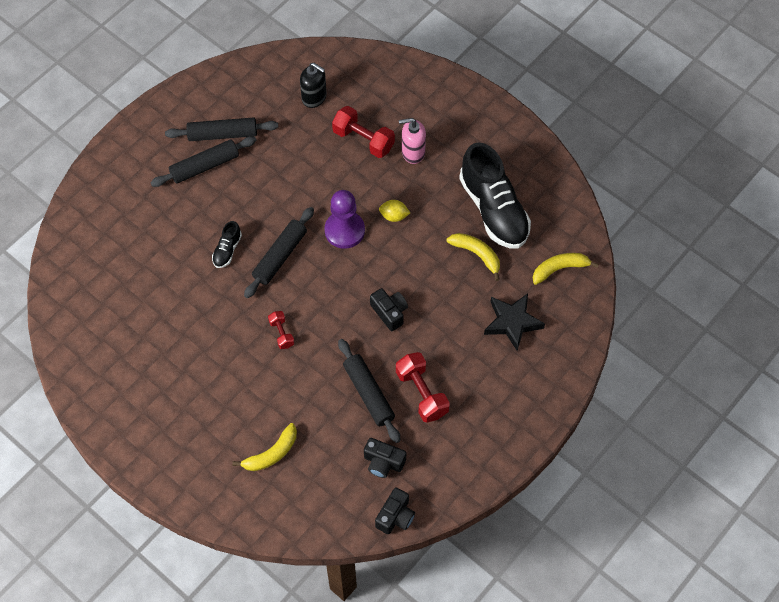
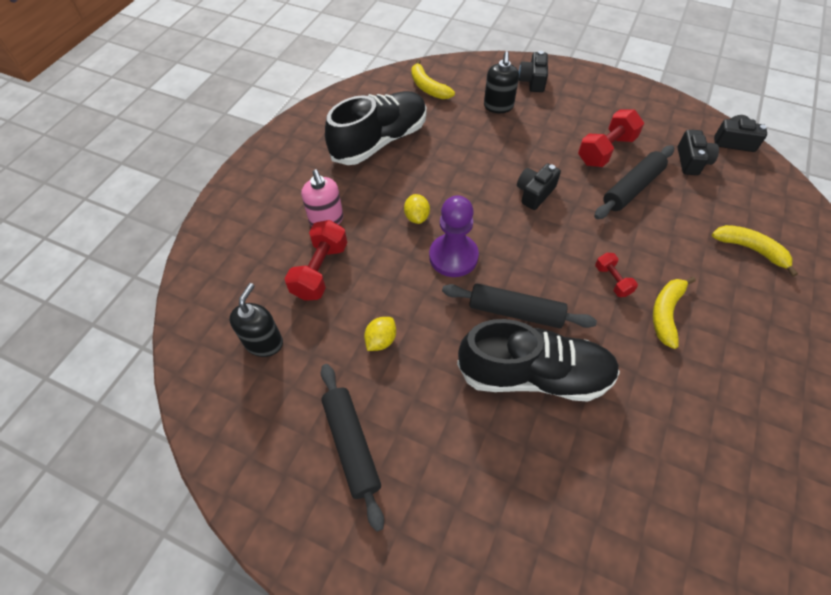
camera: 105 degrees left, 5 degrees down
(204, 166) = (414, 452): black rolling pin -> none
(227, 250) = (534, 375): black shoe -> black shoe, size x2.30
(281, 333) = (612, 280): red dumbbell -> red dumbbell turned 75 degrees counterclockwise
(289, 166) = (381, 340): none -> yellow lemon
(477, 255) = (437, 143): yellow banana -> yellow banana (666, 313)
(512, 322) = (498, 106): black star -> black soap dispenser
(542, 368) = (532, 81): none -> black camera

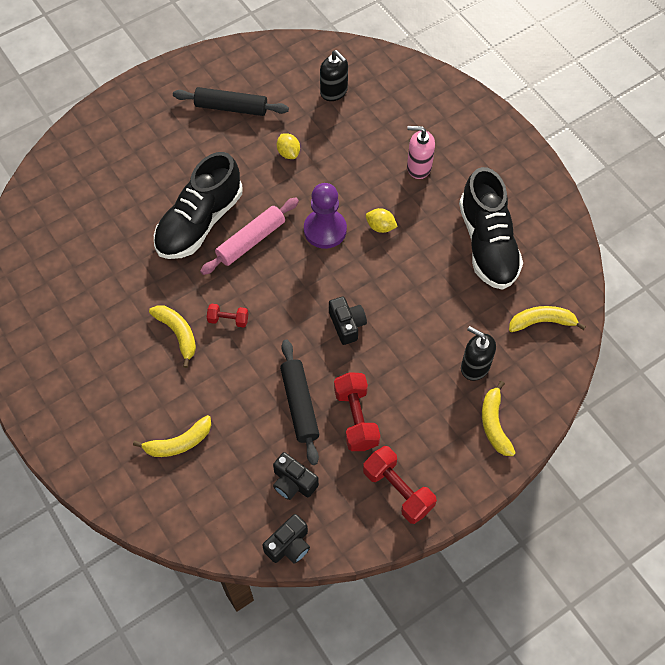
camera: 120 degrees right, 5 degrees up
(320, 271) = (371, 144): red dumbbell -> red dumbbell (398, 490)
(515, 311) = (251, 240): black rolling pin -> pink rolling pin
(532, 81) = (494, 424): black camera -> yellow banana

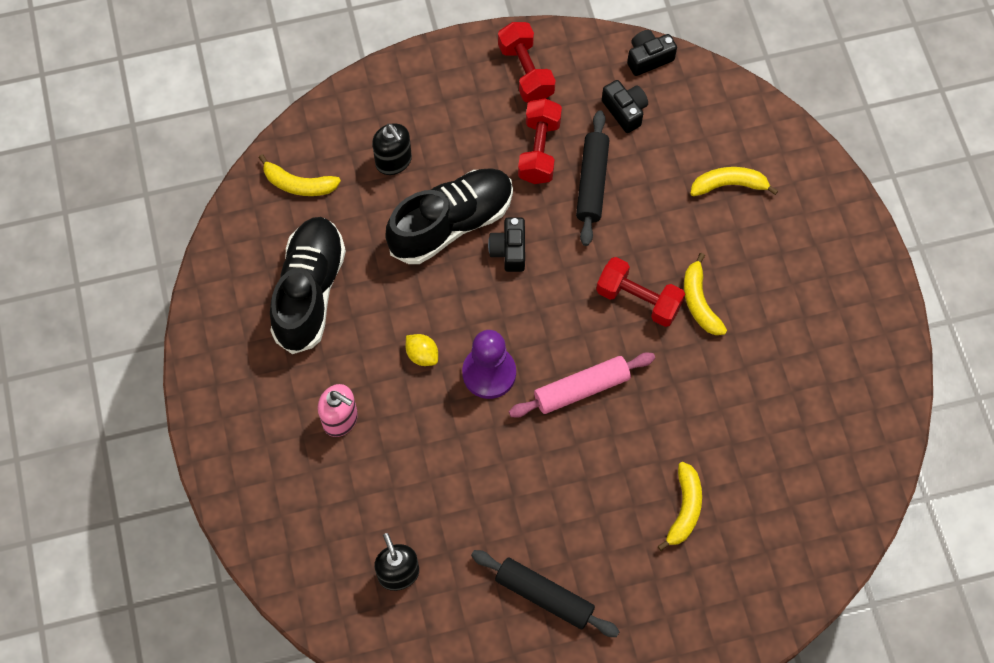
camera: 160 degrees left, 5 degrees up
(199, 222) = (636, 435): black shoe -> black shoe (451, 224)
(228, 319) = (638, 300): red dumbbell -> red dumbbell, size x1.79
(288, 153) = (493, 497): yellow lemon -> none
(494, 424) = (402, 100): yellow banana -> yellow banana (684, 509)

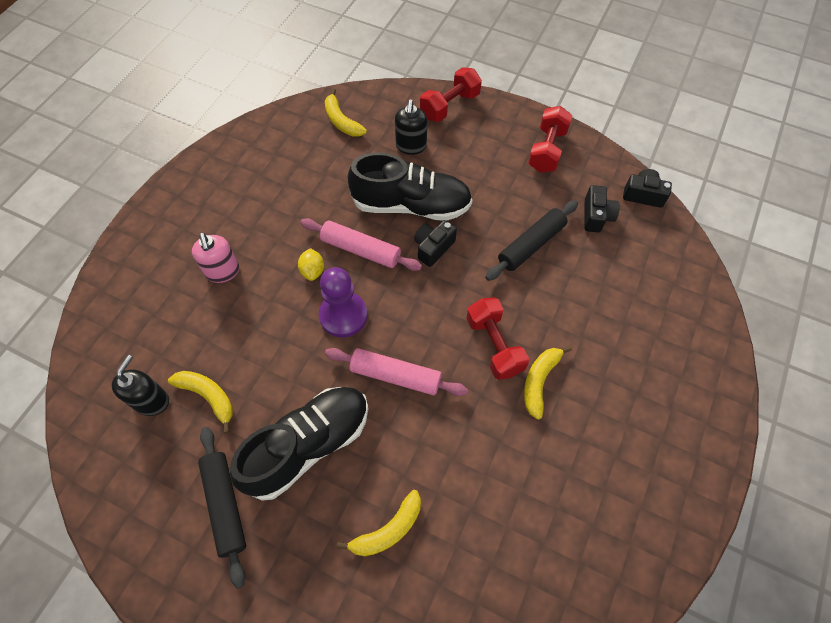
camera: 40 degrees right, 5 degrees down
(309, 291) = (285, 183): black shoe -> black shoe (308, 445)
(446, 302) = (361, 250): none -> pink rolling pin
(539, 150) = (512, 201): red dumbbell -> red dumbbell (449, 106)
(729, 185) = (634, 316): yellow banana -> yellow banana (208, 396)

